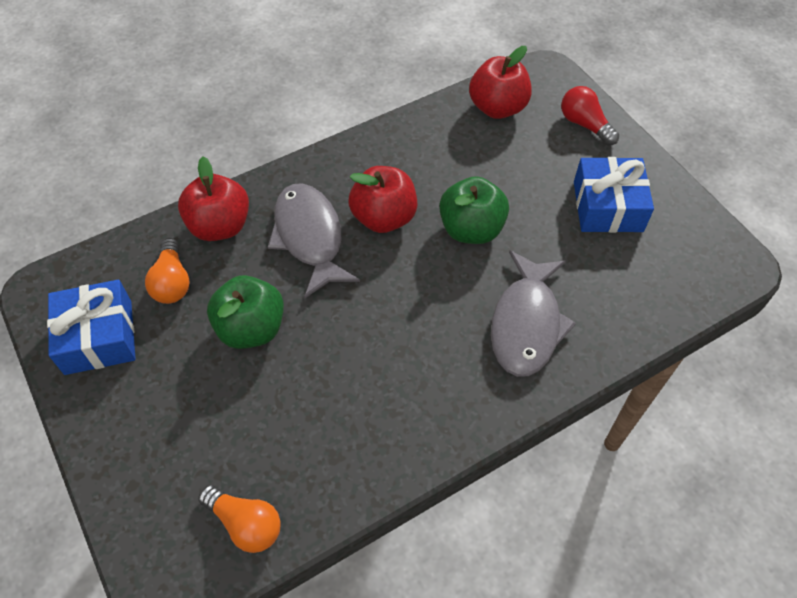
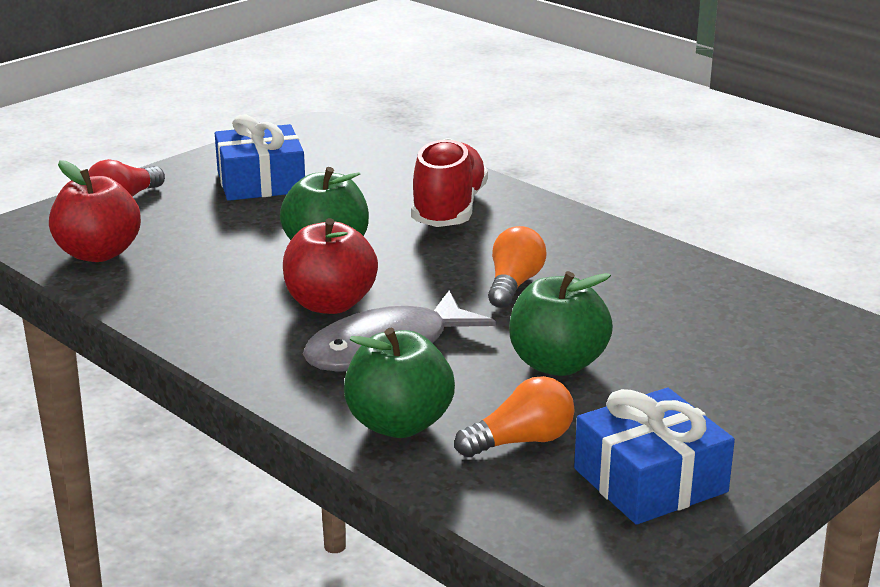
camera: 105 degrees left, 30 degrees down
(220, 226) = (399, 424): red apple -> green apple
(245, 524) = (795, 320): orange light bulb -> orange light bulb (513, 284)
(526, 324) = (449, 210): grey fish -> red shoe

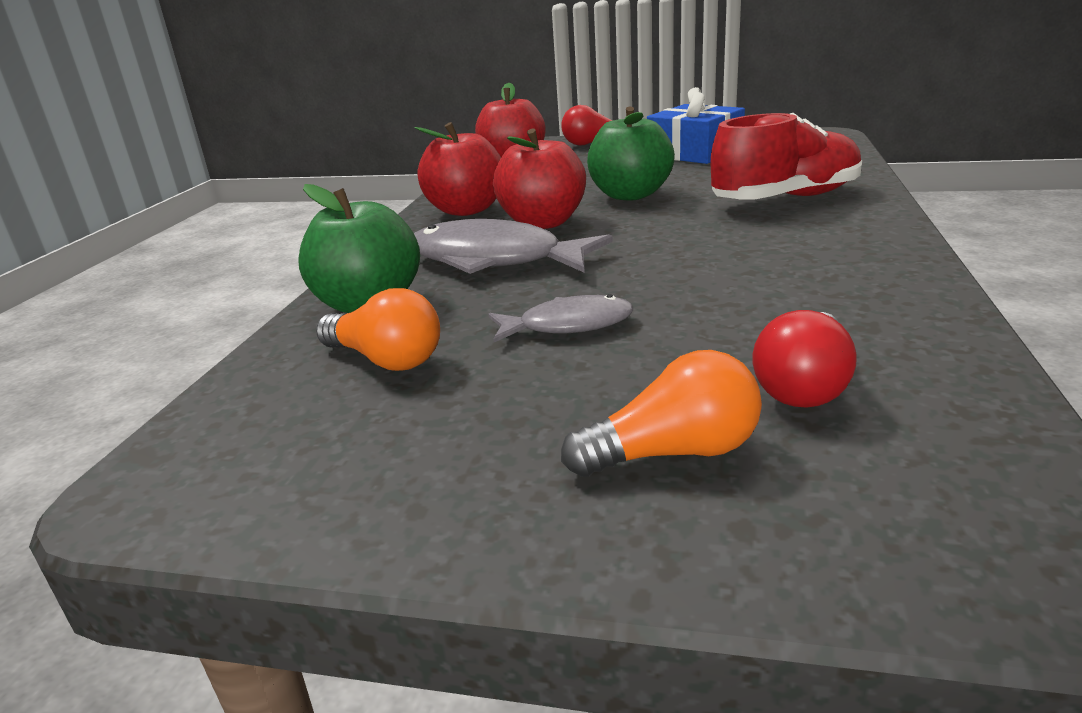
camera: 60 degrees right, 0 degrees up
(223, 322) = (466, 210): none -> red apple
(513, 284) = (698, 259): orange light bulb -> orange light bulb (673, 453)
(557, 364) = (568, 325): green apple -> grey fish
(650, 480) = (359, 458): blue gift -> none
(723, 331) = (804, 385): none -> red light bulb

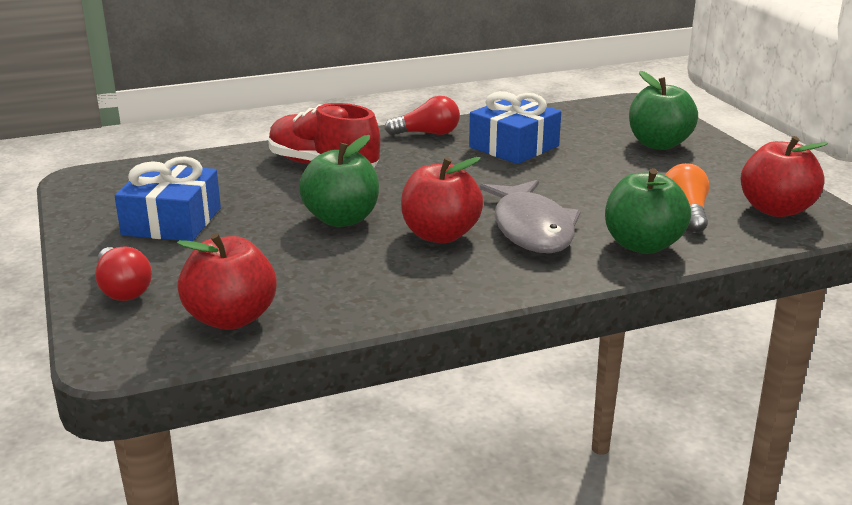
camera: 125 degrees left, 0 degrees up
(466, 210) = (432, 281): red apple -> red apple (776, 209)
(568, 325) = (592, 182): grey fish -> none
(673, 453) = (659, 144): orange light bulb -> green apple
(774, 304) = (514, 146): none -> blue gift
(804, 385) = (584, 133): red light bulb -> red light bulb (427, 133)

